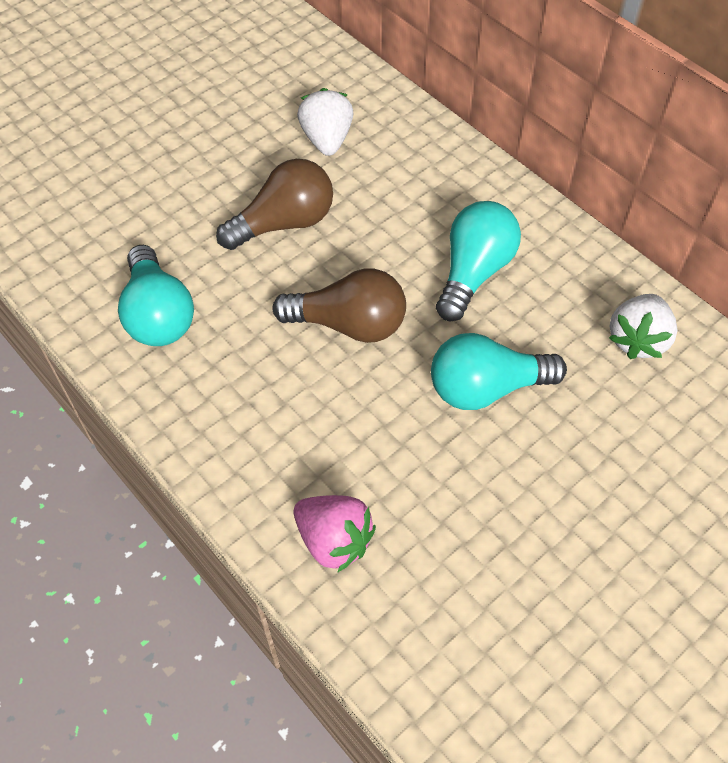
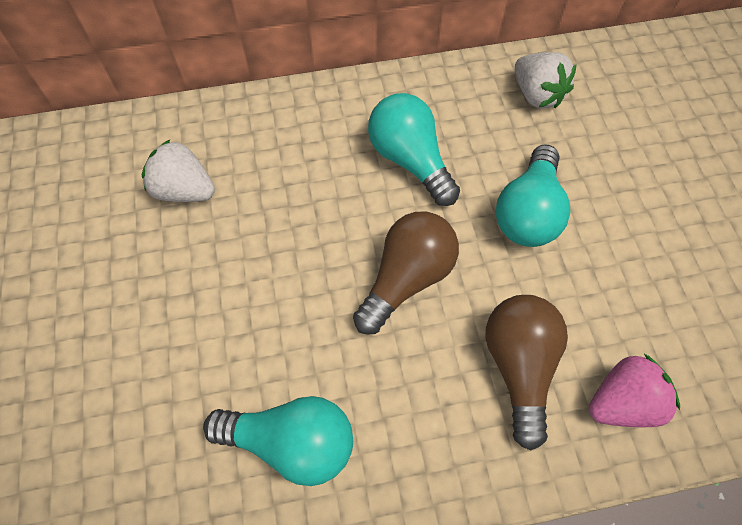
camera: 60 degrees left, 5 degrees up
(284, 223) = (257, 274): brown light bulb -> brown light bulb (519, 367)

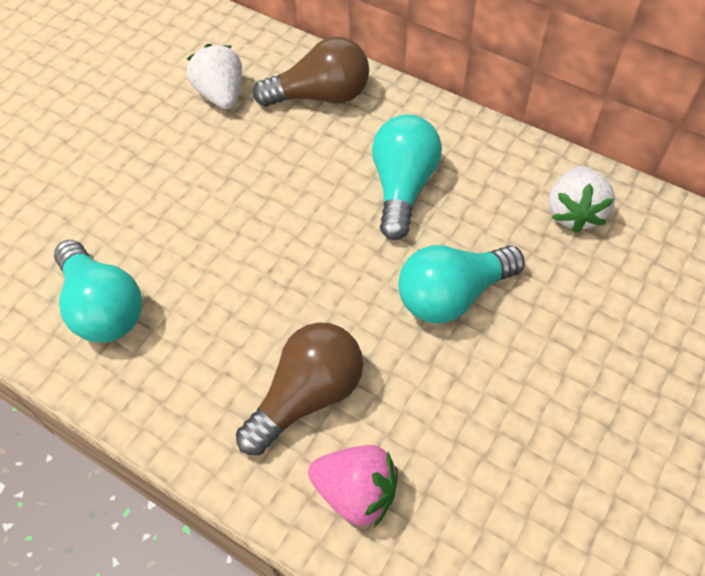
camera: 45 degrees right, 5 degrees down
(407, 279) = (300, 267): brown light bulb -> brown light bulb (321, 96)

